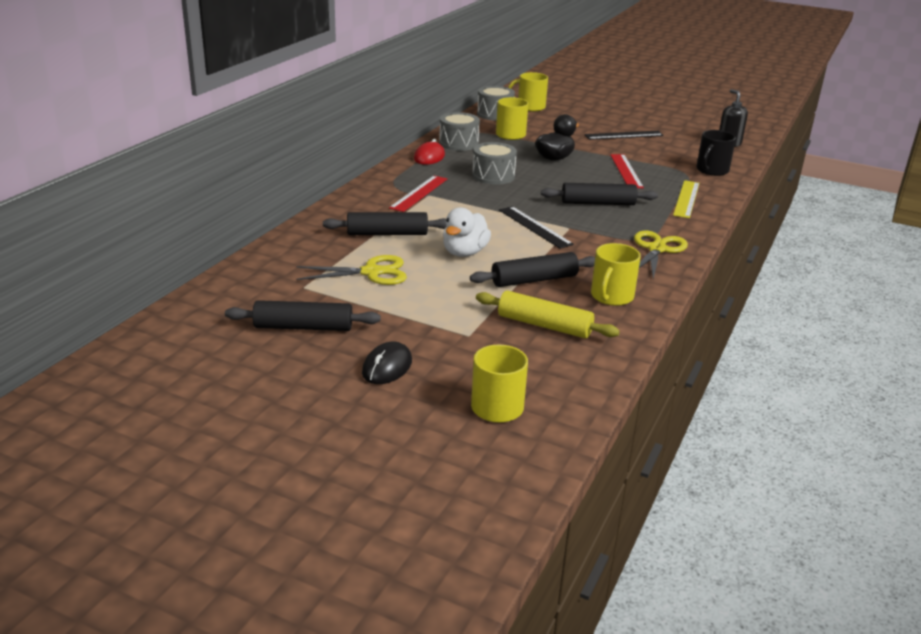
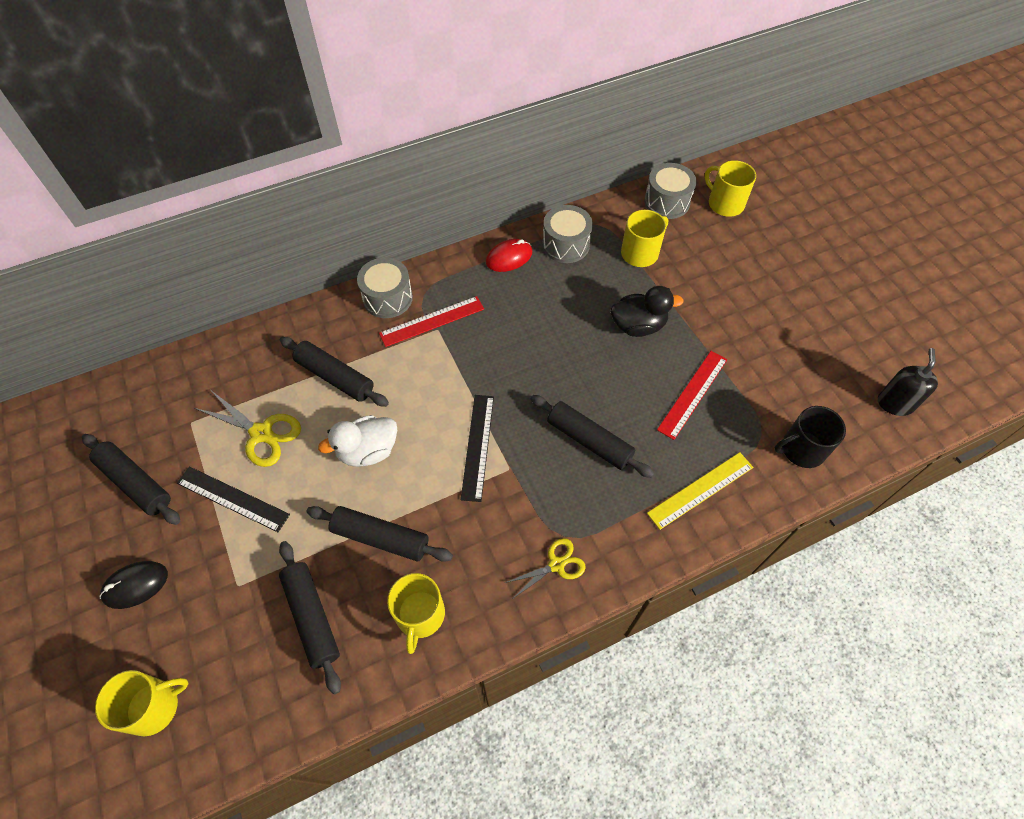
camera: 40 degrees right, 30 degrees up
(493, 176) = (536, 327): grey drum -> grey drum (387, 298)
(544, 325) = (312, 617): yellow rolling pin -> black rolling pin
(611, 296) = (420, 615): yellow mug -> yellow mug turned 60 degrees counterclockwise
(623, 135) = (774, 317): black ruler -> black ruler (233, 498)
(656, 249) = (556, 564): yellow scissors -> yellow scissors, size x0.65

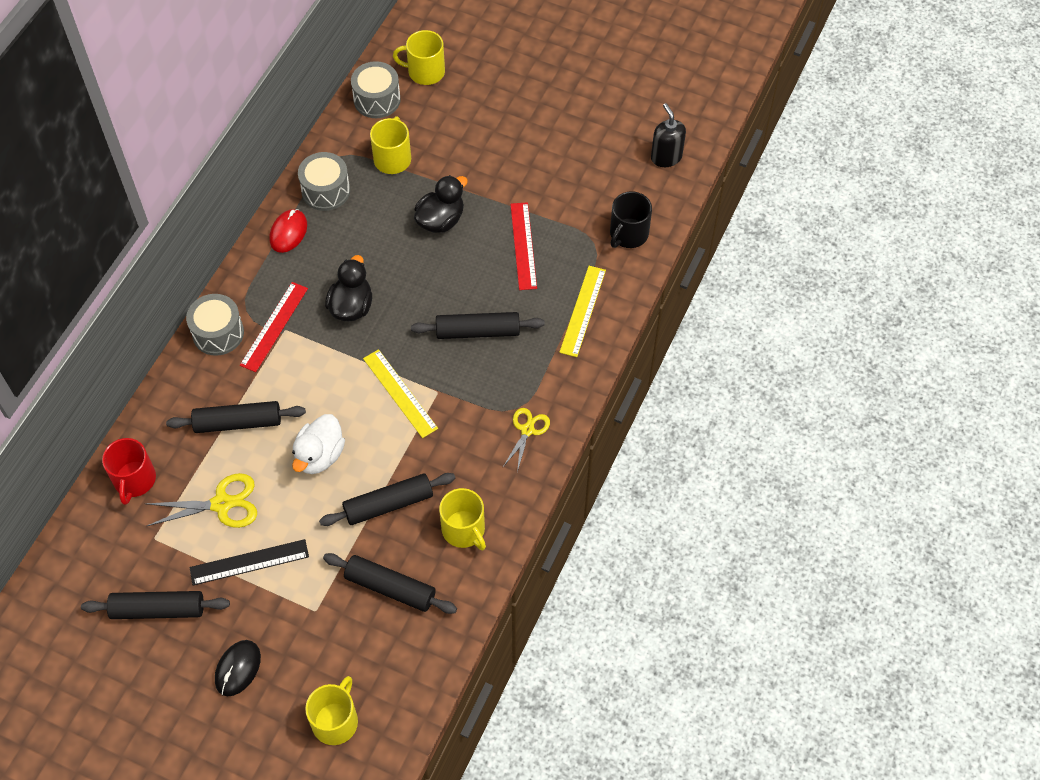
camera: 40 degrees left, 0 degrees up
(224, 366) = (134, 480): none -> red mug
(477, 446) = (400, 393): black ruler -> yellow ruler
(504, 346) = (351, 306): none -> black duck

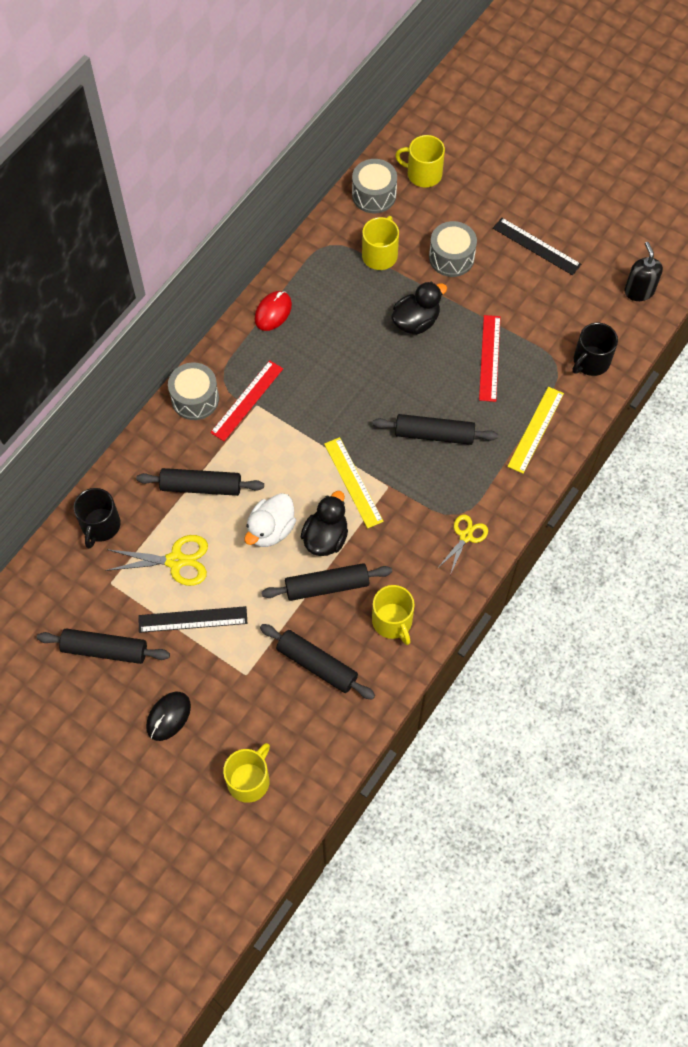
camera: 10 degrees right, 5 degrees up
(134, 480) = (100, 525): red mug -> black mug
(326, 191) = (313, 277): grey drum -> grey drum (451, 257)
(351, 306) = (320, 392): black duck -> black duck (325, 537)
(554, 127) = (536, 246): none -> black ruler

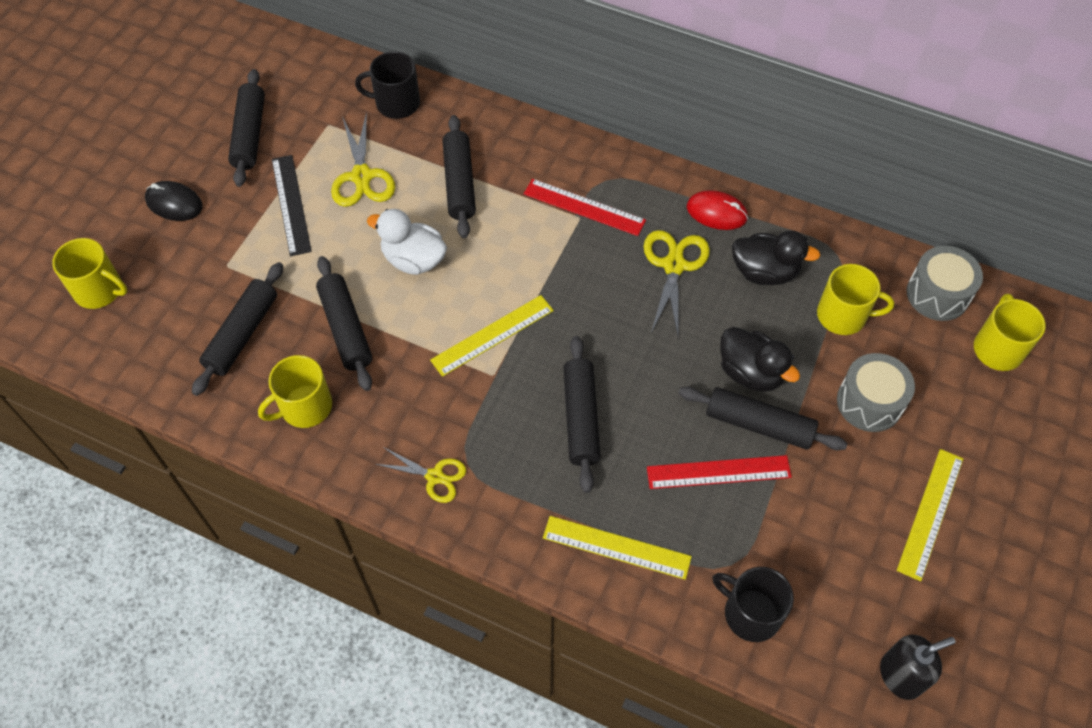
camera: 80 degrees right, 5 degrees down
(195, 399) = (574, 157): grey drum -> none
(315, 350) = (673, 265): none -> yellow scissors
(325, 537) = (411, 317): black duck -> black duck (764, 272)
(457, 326) = (759, 424): none -> black rolling pin
(536, 246) = (930, 513): black ruler -> yellow ruler

